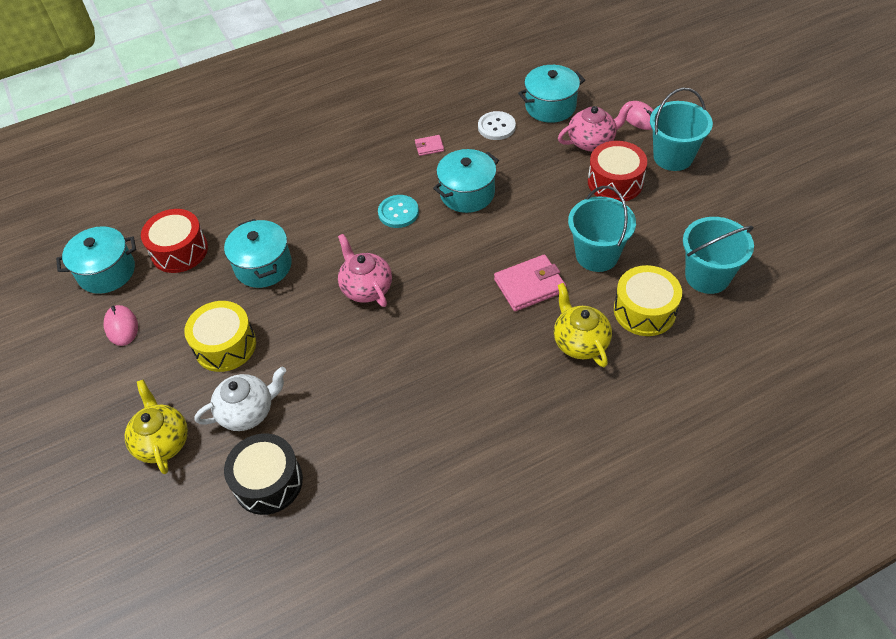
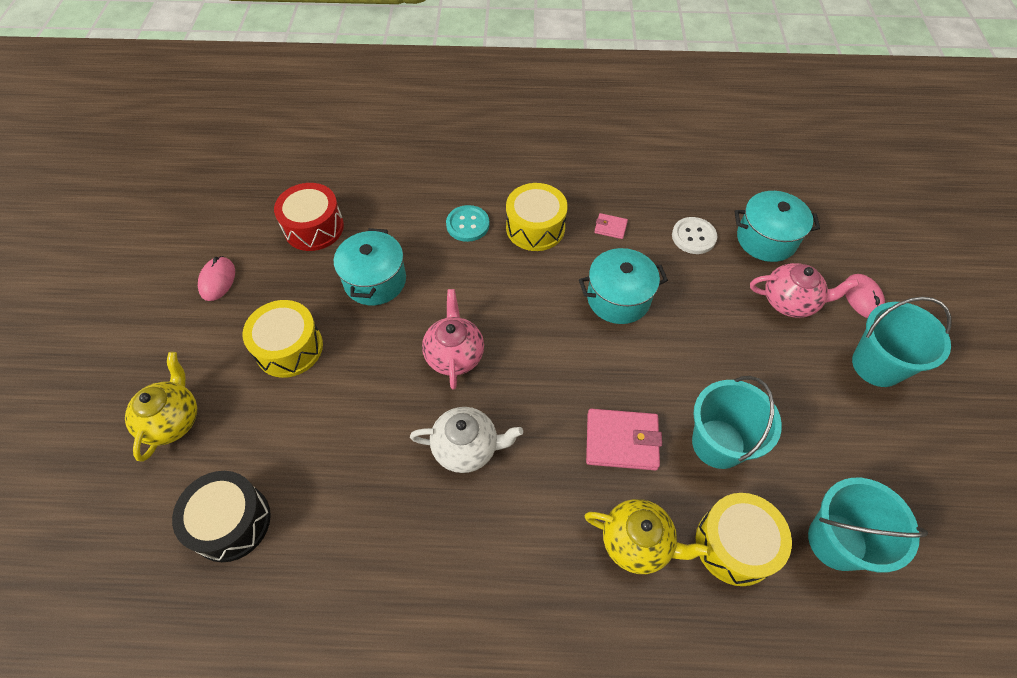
camera: 25 degrees right, 5 degrees up
(107, 272) = (242, 218): turquoise pot -> none
(248, 411) = (263, 431): white teapot -> white teapot (467, 448)
(370, 172) = (535, 228): none -> yellow drum
(398, 212) = (536, 286): turquoise button -> turquoise button (467, 224)
(580, 342) = (637, 543): yellow teapot -> yellow teapot turned 105 degrees clockwise
(615, 182) = (790, 363): red drum -> none

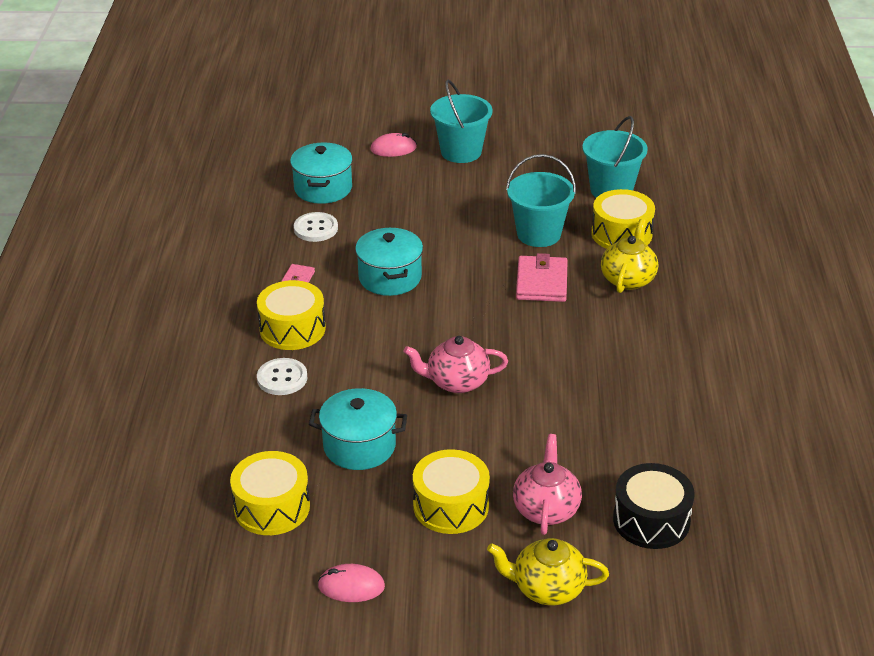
camera: 90 degrees left, 20 degrees down
(314, 227) = (272, 507): red drum -> yellow drum
(467, 224) = (282, 378): turquoise button -> white button
(467, 448) = (557, 370): white teapot -> none
(790, 302) = (396, 184): pink teapot -> pink teapot (546, 509)

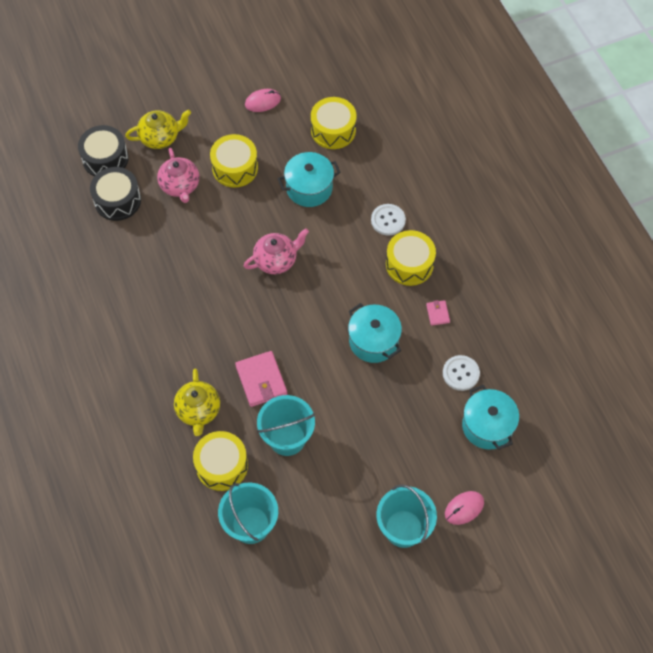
camera: 155 degrees right, 25 degrees up
(651, 586) = (105, 159): none -> black drum

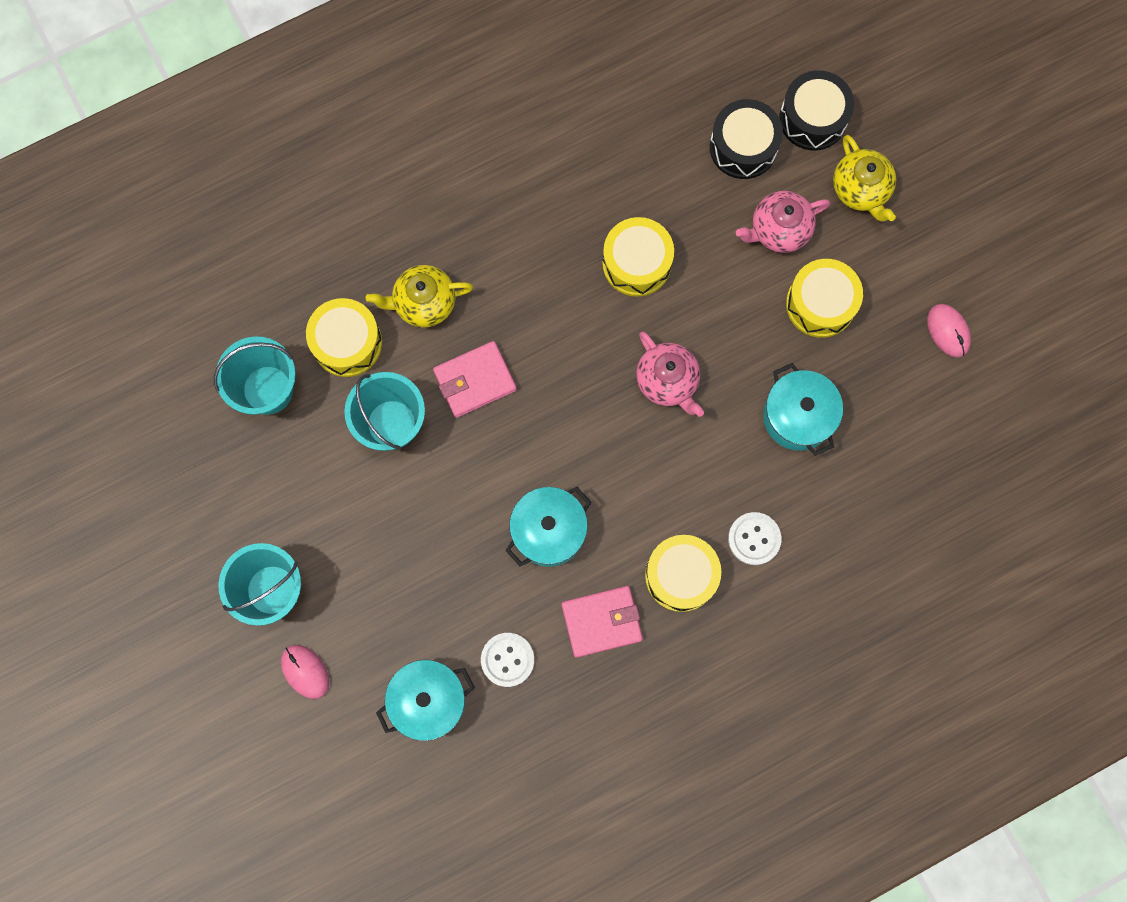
camera: 85 degrees right, 15 degrees up
(333, 130) = (909, 443): yellow drum -> yellow drum (636, 263)
(438, 313) = (601, 622): pink wallet -> pink wallet, size x1.96

